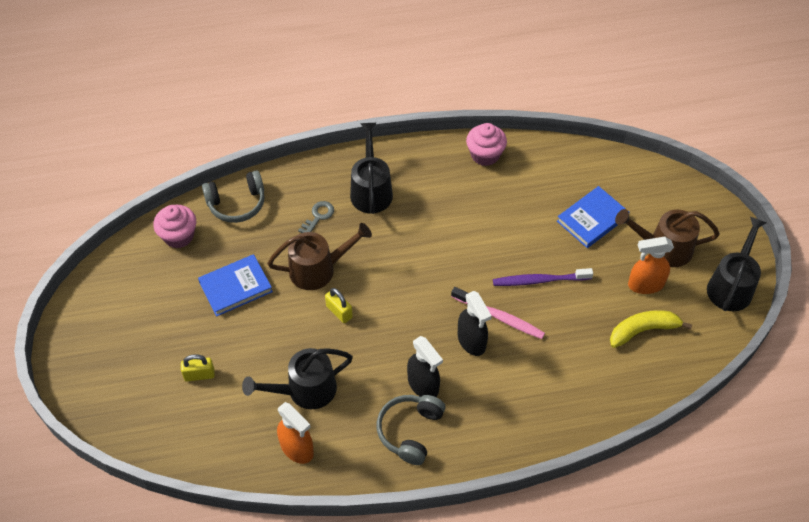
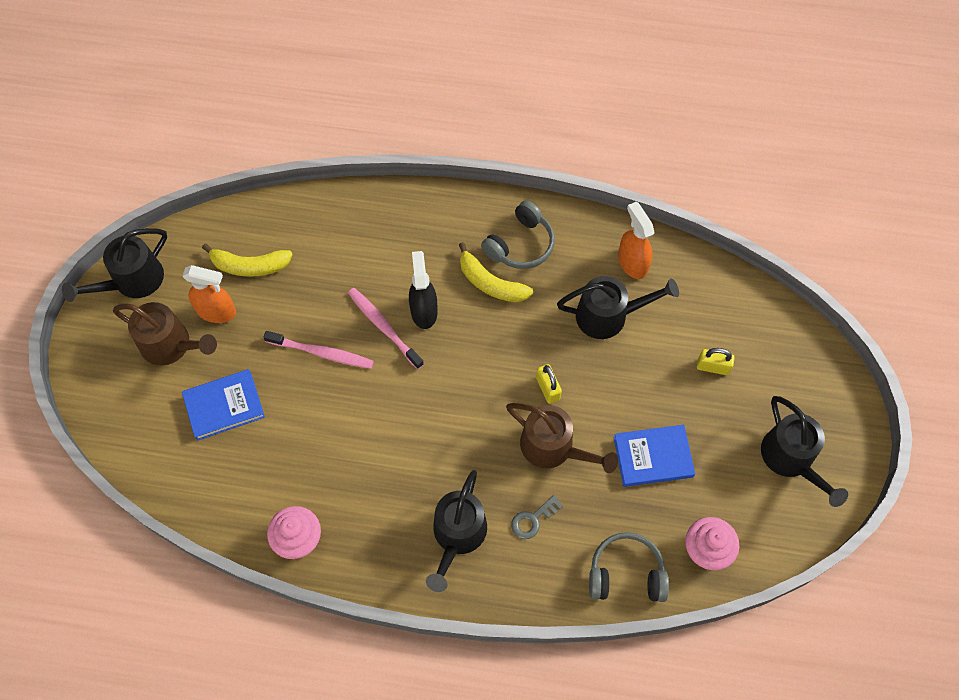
camera: 160 degrees left, 10 degrees up
(118, 320) = (791, 459): none -> black watering can
(319, 269) = (554, 448): brown watering can -> brown watering can turned 150 degrees counterclockwise
(423, 385) = (490, 283): black spray bottle -> yellow banana
(539, 280) = (322, 353): purple toothbrush -> pink toothbrush

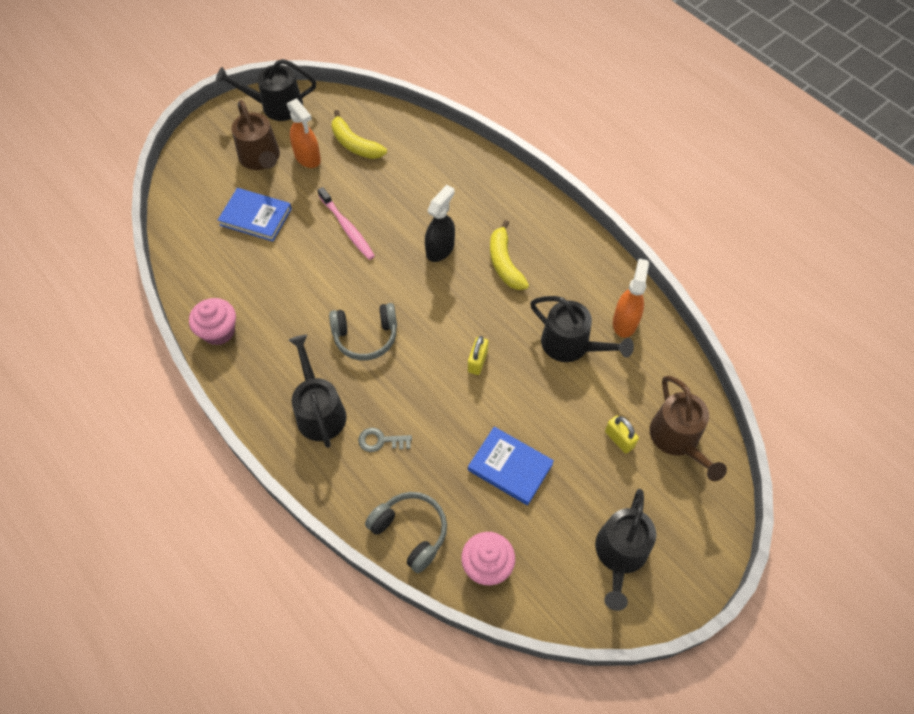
camera: 40 degrees right, 5 degrees down
(383, 327) = (403, 240): pink toothbrush -> none
(457, 536) = (319, 410): black watering can -> black watering can turned 105 degrees clockwise
(520, 244) = (551, 253): grey headphones -> grey headphones (365, 336)
(554, 448) = (443, 404): brown watering can -> brown watering can (678, 440)

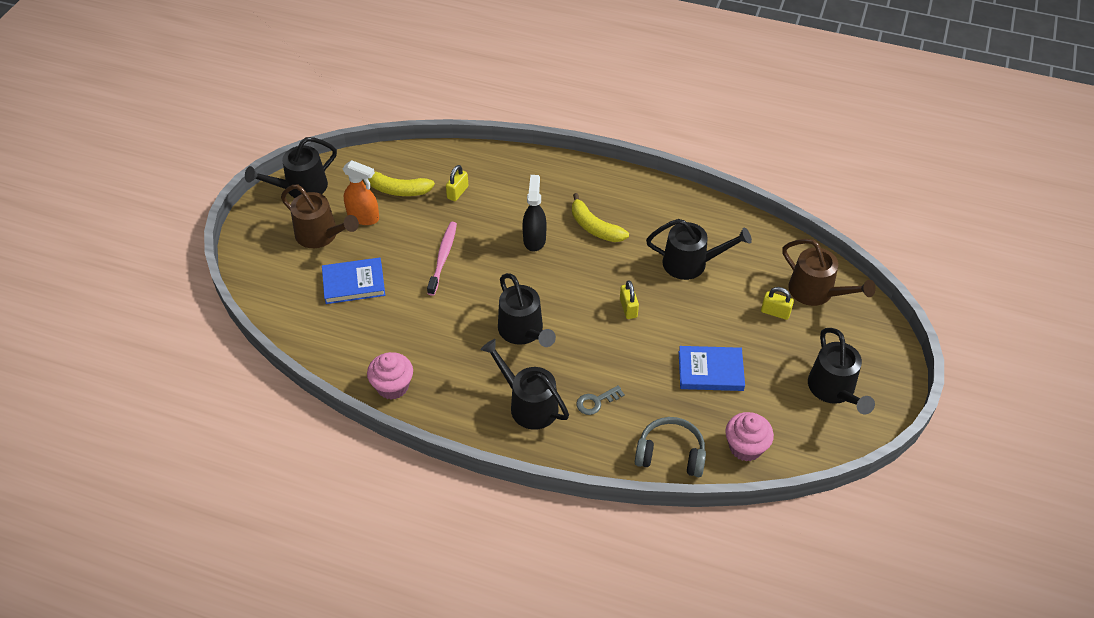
camera: 30 degrees left, 10 degrees down
(347, 228) = (443, 257): pink toothbrush -> pink toothbrush turned 105 degrees counterclockwise
(365, 336) = (523, 332): grey headphones -> black watering can
(404, 170) = (457, 192): none -> yellow padlock
(625, 322) = (718, 229): orange spray bottle -> none

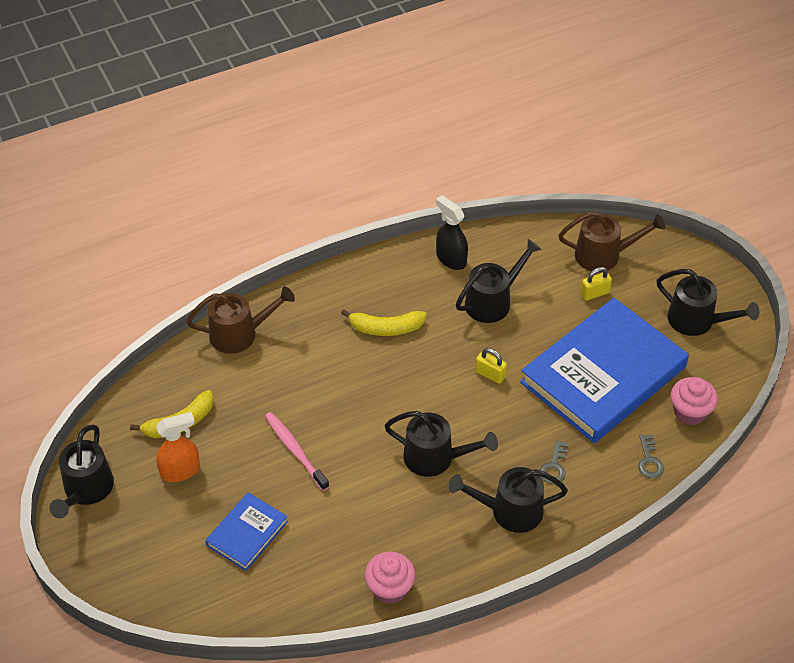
camera: 45 degrees left, 0 degrees up
(321, 235) = (163, 516): brown watering can -> brown watering can (240, 334)
(457, 192) = (236, 385): yellow padlock -> none
(534, 239) = (350, 375): black spray bottle -> black spray bottle (451, 259)
(670, 454) = (649, 460): grey headphones -> grey key
(710, 371) = (603, 375): blue book -> blue book, size x2.15

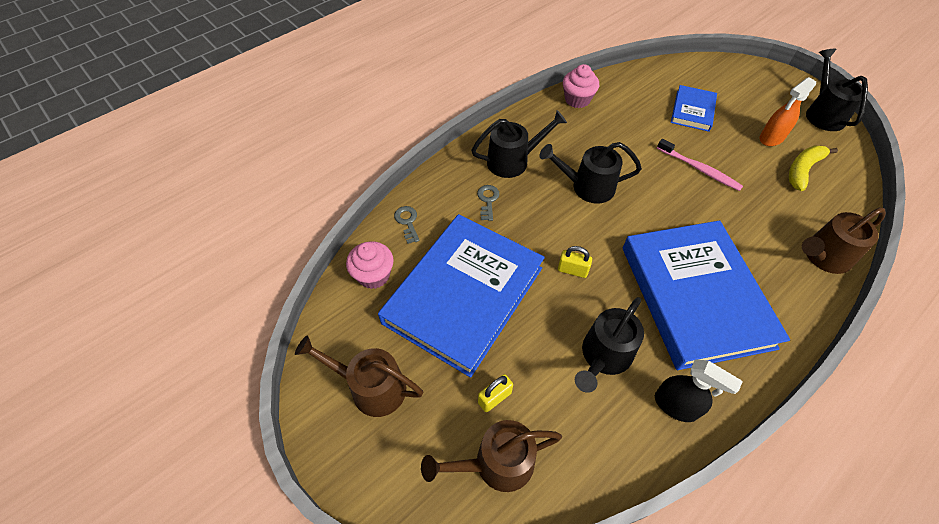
camera: 165 degrees right, 5 degrees up
(386, 328) = (695, 296): yellow banana -> blue book
(697, 321) = (370, 387): black watering can -> brown watering can

